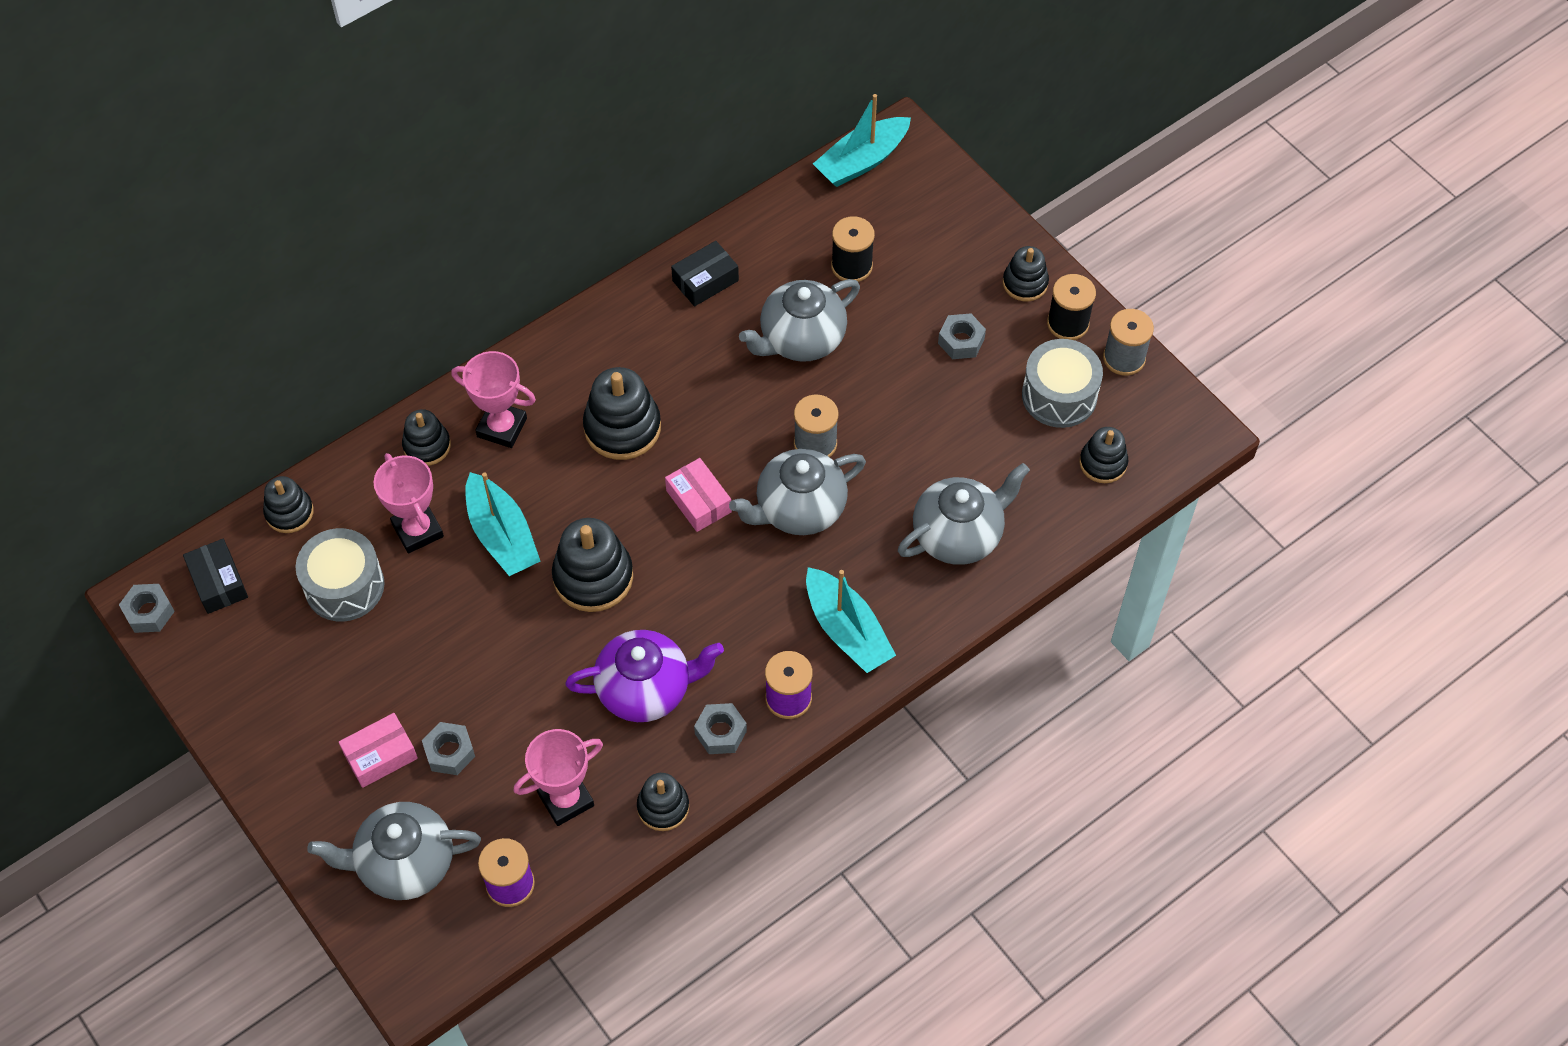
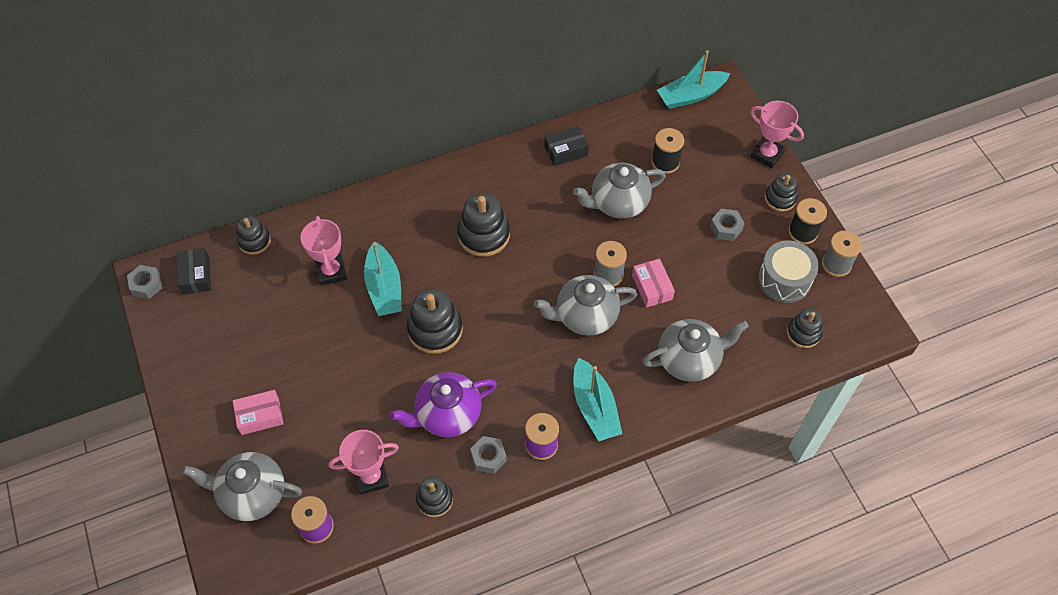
camera: 15 degrees right, 0 degrees up
(344, 586) = (273, 297): grey drum -> none
(427, 446) = (354, 218): black stacking toy -> none
(449, 752) = (305, 425): grey nut -> none
(502, 427) = (406, 217): pink trophy -> pink trophy (767, 154)
(646, 689) = (447, 414): purple teapot -> purple teapot turned 150 degrees clockwise
(698, 501) = (519, 295): pink box -> pink box (652, 287)

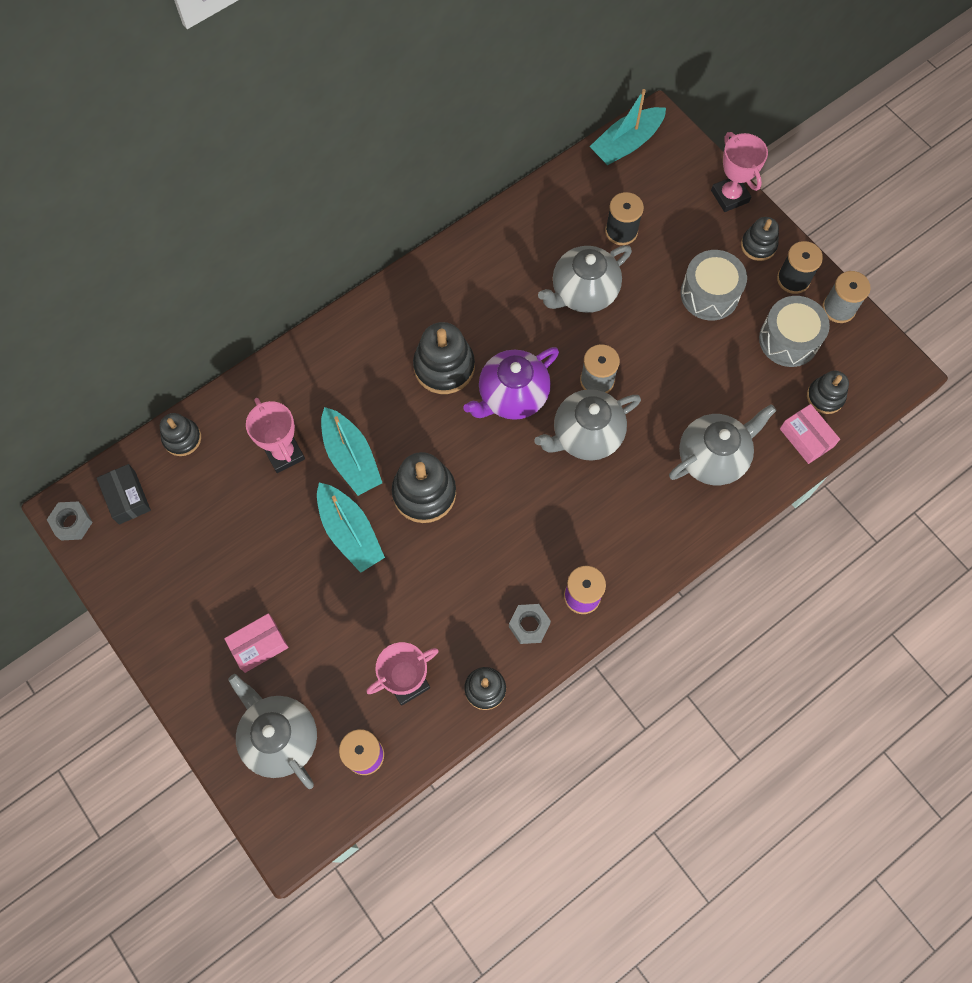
camera: 15 degrees left, 10 degrees up
(252, 494) = (280, 737): grey teapot -> grey teapot turned 60 degrees clockwise
(447, 414) = (469, 588): purple teapot -> purple teapot (512, 396)
(566, 151) = (506, 243): black box -> none
(595, 407) = (627, 538): turquoise boat -> turquoise boat (350, 532)
(652, 287) = (649, 384): pink box -> pink box (806, 438)
(726, 228) = (709, 294): grey nut -> grey drum
(767, 154) = (730, 196): pink trophy -> pink trophy turned 45 degrees clockwise

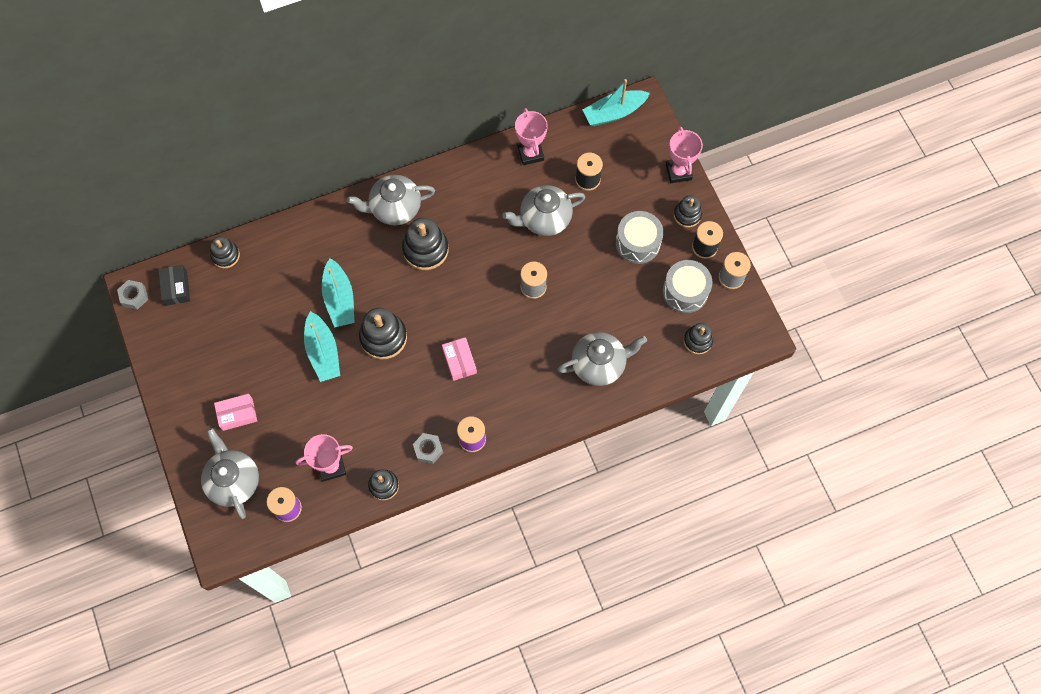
camera: 15 degrees right, 0 degrees up
(284, 453) = (293, 284): pink trophy -> pink trophy (530, 153)
(512, 396) = (468, 283): purple teapot -> none
(586, 435) = (512, 325): grey teapot -> grey teapot (394, 208)
(806, 438) = (673, 367): pink box -> pink box (459, 361)

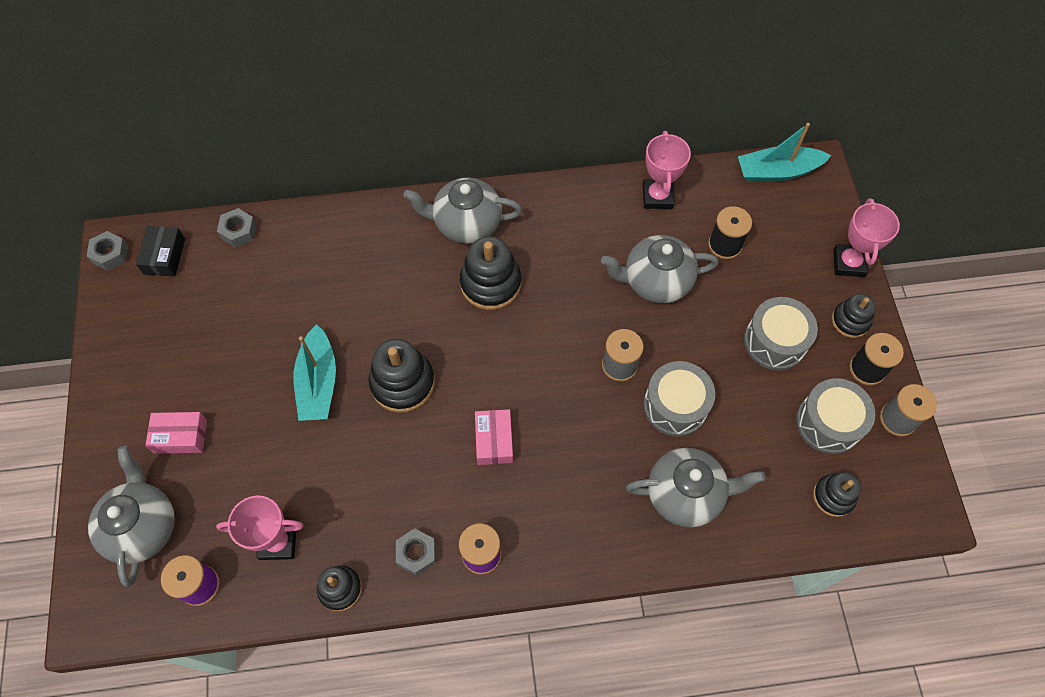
camera: 15 degrees right, 5 degrees down
(225, 255) = (239, 231): black stacking toy -> grey nut
(339, 299) = (361, 319): turquoise boat -> none
(578, 306) = (675, 406): none -> grey drum

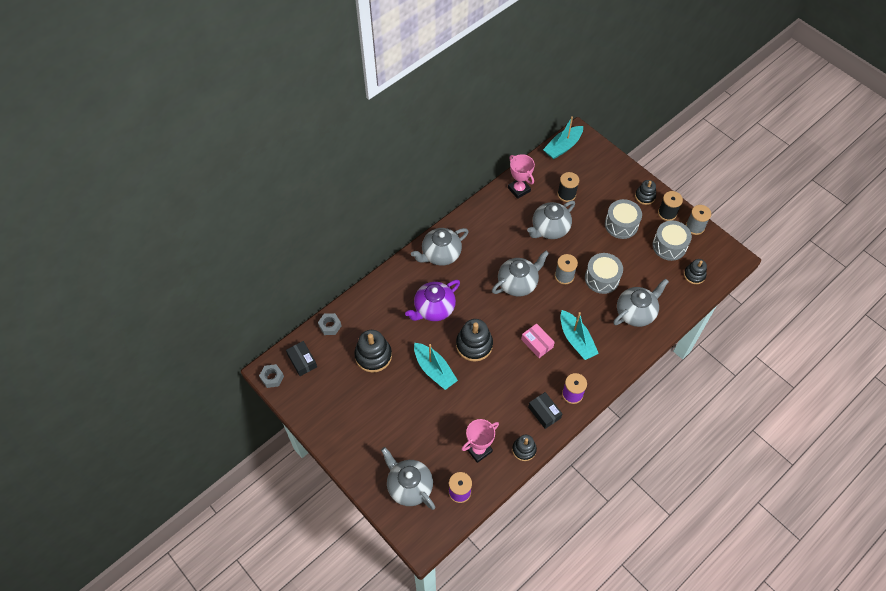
camera: 35 degrees left, 5 degrees down
(180, 436) = (390, 436): pink box -> none
(391, 294) = (433, 309): none -> purple teapot
(416, 553) = (544, 412): grey nut -> black box
(490, 283) = (476, 275): black stacking toy -> black stacking toy (373, 356)
(541, 333) = (518, 283): none -> grey teapot
(557, 475) = (576, 340): none -> turquoise boat
(849, 263) = (625, 171): pink trophy -> none

